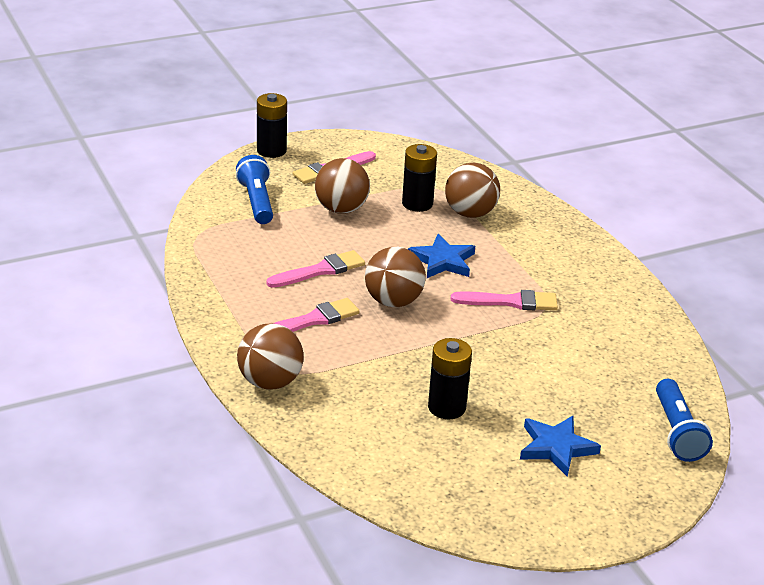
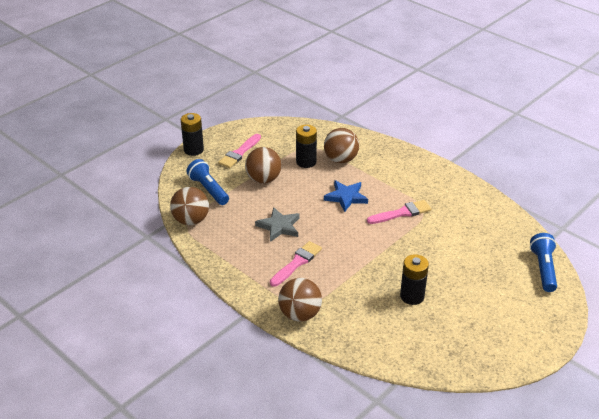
camera: 20 degrees left, 5 degrees up
(320, 270) = (279, 226): pink brush -> grey star
(393, 301) = (335, 234): brown ball -> brown ball (191, 220)
(556, 447) = (487, 301): blue star -> none
(677, 432) = (543, 269): blue flashlight -> blue flashlight turned 150 degrees counterclockwise

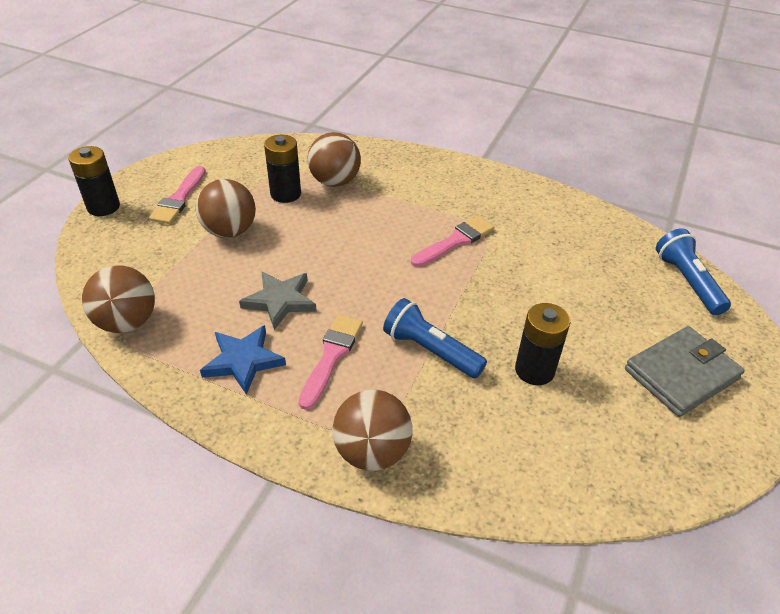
camera: 20 degrees left, 5 degrees up
(208, 189) = (144, 264): blue flashlight -> blue flashlight (430, 350)
(346, 197) = (365, 234): blue star -> blue star (243, 361)
(502, 318) = (681, 374): none -> grey wallet

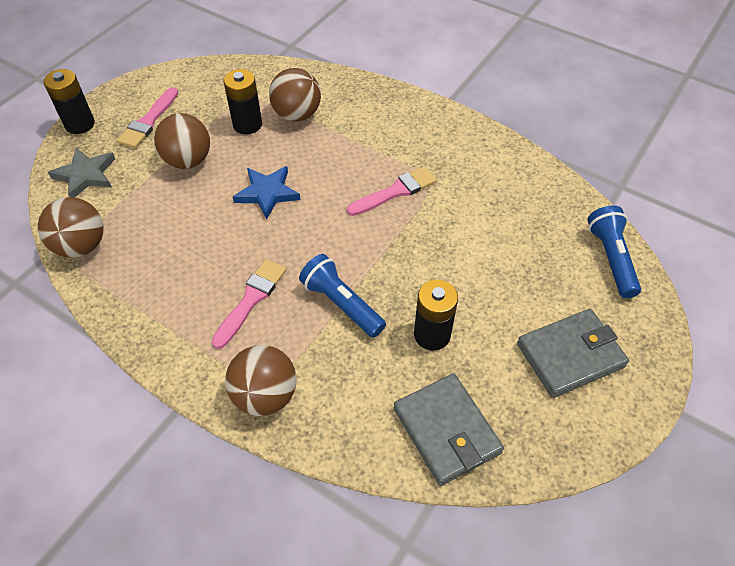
camera: 10 degrees right, 10 degrees up
(243, 361) = (173, 295): blue star -> blue star (267, 193)
(280, 301) = (218, 238): grey star -> grey star (85, 175)
(581, 463) = (446, 430): none -> grey wallet

